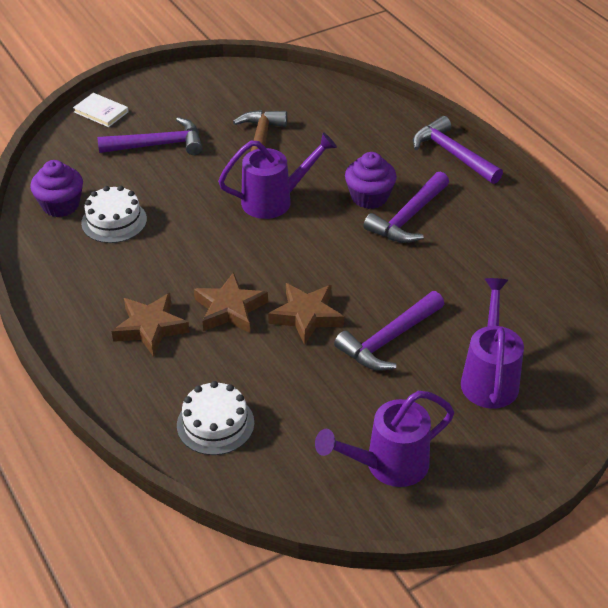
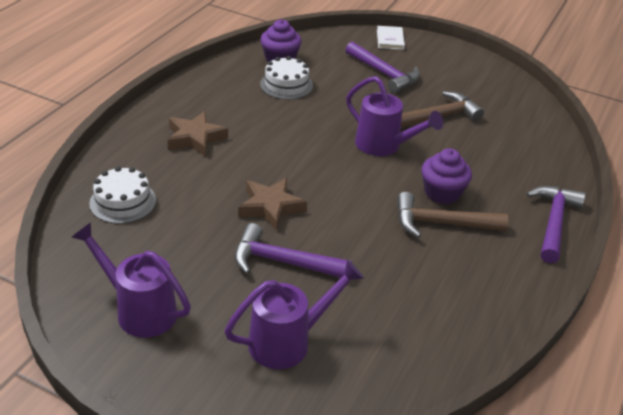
camera: 55 degrees right, 5 degrees down
(230, 309) = (245, 167): brown star -> none
(408, 217) = (441, 223): purple hammer -> brown hammer

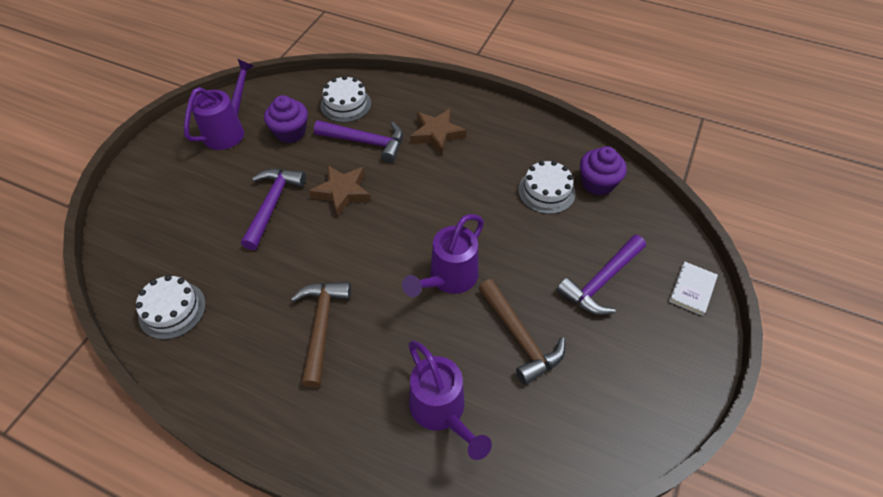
camera: 90 degrees right, 15 degrees up
(287, 342) = (185, 213): purple watering can -> purple watering can (441, 411)
(390, 39) = (692, 289): white book -> white book turned 60 degrees counterclockwise
(432, 337) = (172, 310): none -> white cake
(442, 193) = (371, 331): purple cupcake -> purple cupcake (290, 132)
(554, 222) = (323, 445): purple hammer -> purple hammer (365, 142)

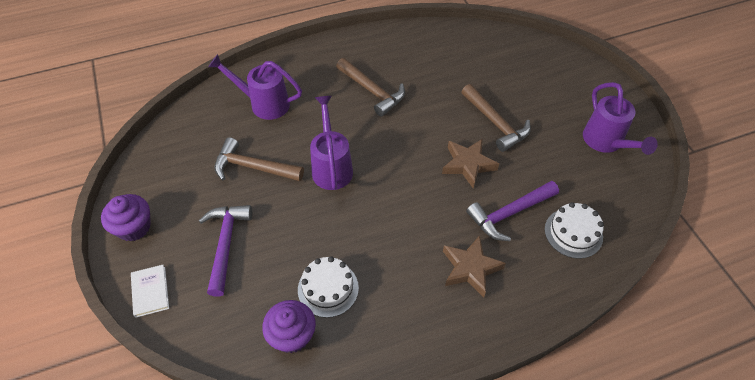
camera: 135 degrees right, 0 degrees up
(172, 310) = (456, 44): white cake -> none
(272, 205) = (495, 123): purple hammer -> brown hammer
(290, 132) = (568, 175): purple cupcake -> purple cupcake (134, 227)

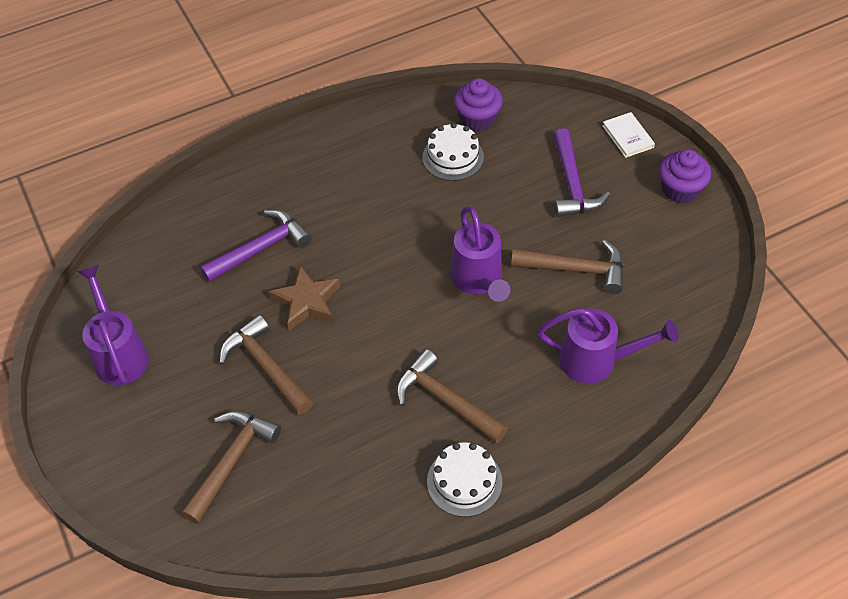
camera: 175 degrees right, 0 degrees up
(470, 268) = (308, 189): brown star -> none
(511, 72) = (231, 461): none -> brown hammer
(573, 233) = (191, 235): white cake -> white cake (464, 481)

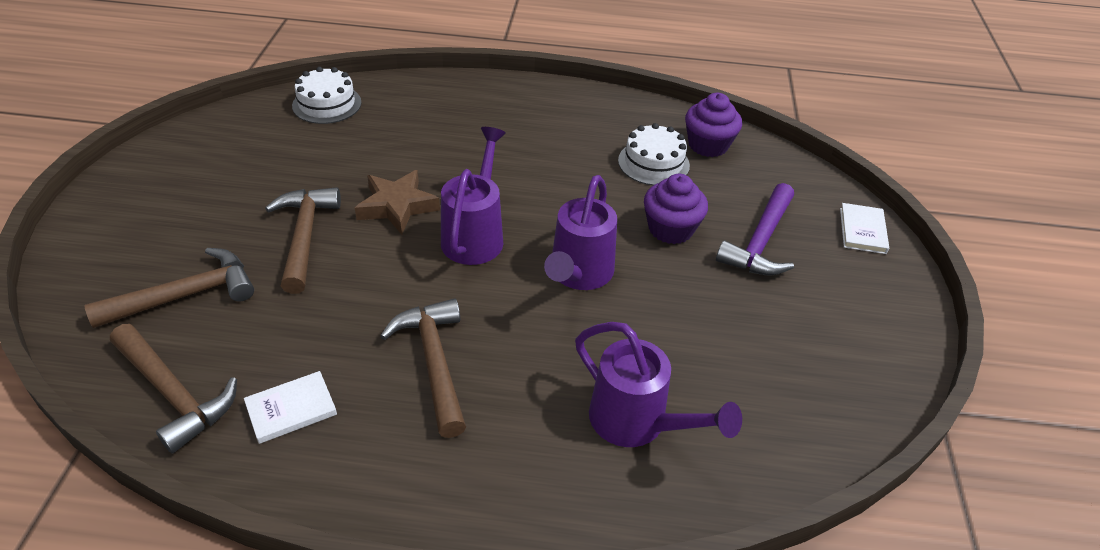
camera: 30 degrees right, 10 degrees down
(119, 354) = (204, 163): purple watering can -> purple watering can (475, 235)
(261, 248) = (404, 147): purple hammer -> none
(388, 487) = (291, 409): none -> white book
(464, 481) = (371, 455): white cake -> white cake (327, 104)
(575, 269) = (694, 319): brown hammer -> brown hammer (173, 394)
(680, 189) = (888, 307): purple cupcake -> purple cupcake (670, 229)

